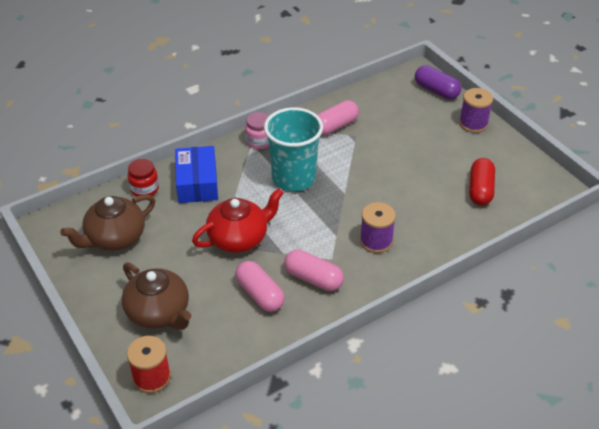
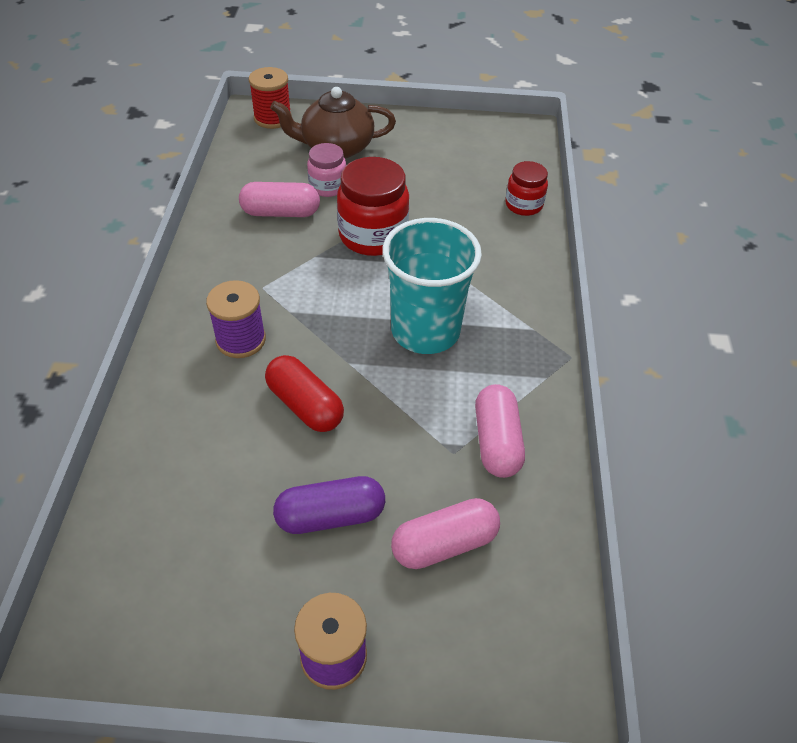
camera: 125 degrees right, 5 degrees up
(115, 238) = (464, 159): brown teapot -> none
(197, 183) = (496, 246): blue box -> none
(239, 238) = (373, 236): red teapot -> red jar
(259, 141) = (531, 338): pink jar -> pink jar (327, 186)
(313, 278) = (253, 258): pink capsule -> pink capsule (444, 544)
(436, 90) = (476, 675): purple capsule -> purple capsule (330, 516)
(480, 190) = (191, 524): red capsule -> red capsule (305, 405)

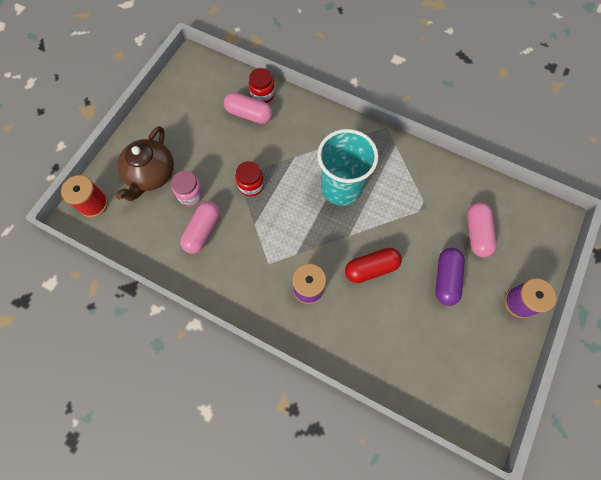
camera: 65 degrees left, 20 degrees up
(373, 236) = (251, 185): red jar -> red jar, size x0.58
(497, 442) = (427, 185): pink capsule -> pink capsule (249, 114)

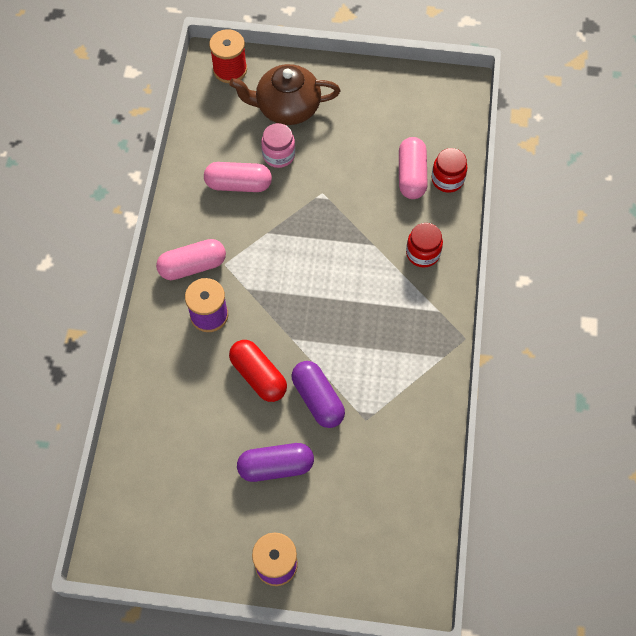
camera: 70 degrees right, 5 degrees down
(251, 185) = (315, 212): red jar -> red jar (422, 253)
(341, 187) = (353, 310): turquoise cup -> none
(402, 233) = (318, 399): none -> purple capsule
(477, 233) = (353, 490): pink capsule -> pink capsule (192, 266)

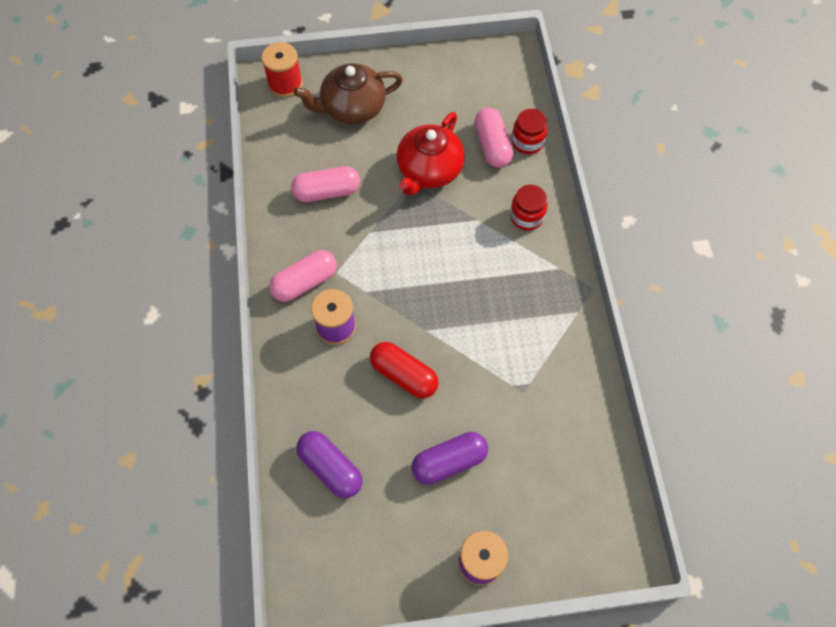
camera: 15 degrees left, 0 degrees up
(278, 155) = (358, 155): pink jar -> none
(318, 399) = (470, 383): purple capsule -> purple capsule (331, 468)
(342, 186) = (429, 170): none -> red teapot

